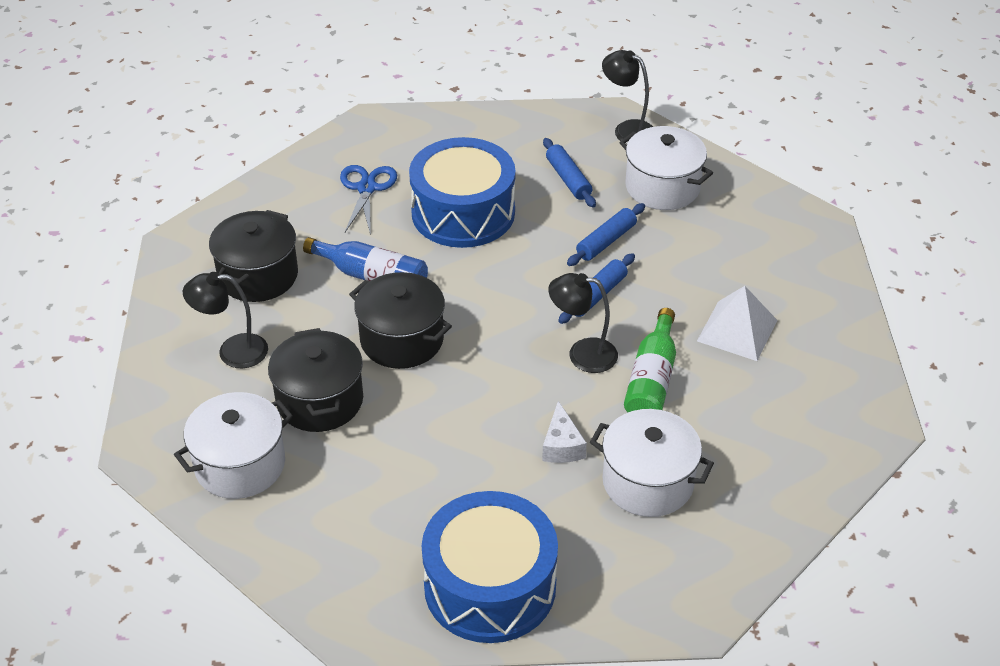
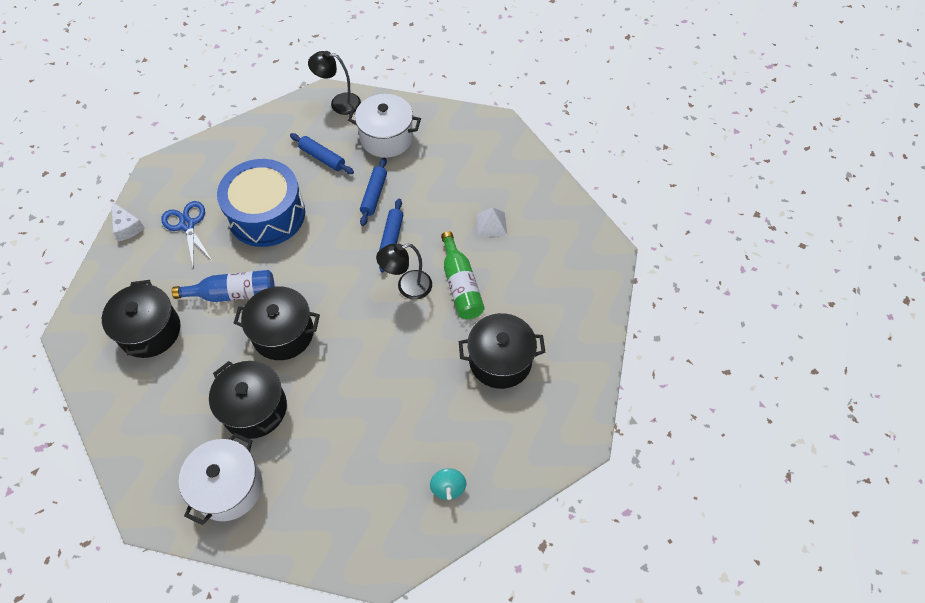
camera: 30 degrees left, 15 degrees up
(232, 352) = (168, 401): black lamp -> none
(490, 586) = (448, 487): blue drum -> turquoise spinning top
(562, 445) = (433, 361): white cheese -> white cheese (127, 227)
(648, 482) = (500, 360): white pot -> black pot
(737, 330) = (491, 224): white pyramid -> white pyramid, size x0.67

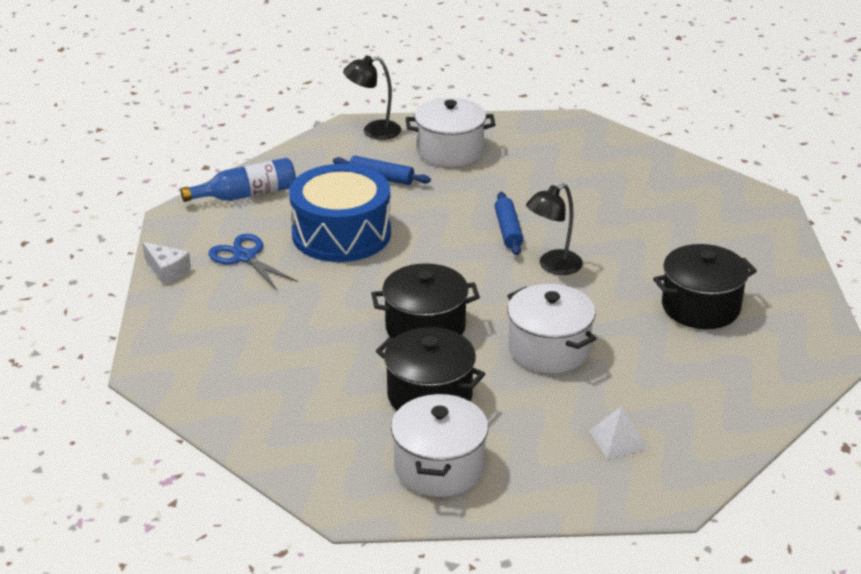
camera: 15 degrees left, 25 degrees down
(150, 331) = (253, 353): black pot -> none
(233, 293) = (341, 305): blue bottle -> blue bottle (246, 195)
(363, 380) = (549, 349): none -> white pot
(374, 195) = (464, 199): blue rolling pin -> none
(448, 487) = (707, 419): turquoise spinning top -> none
(460, 285) = (615, 254): green bottle -> none
(491, 224) = (619, 201): white pyramid -> white pyramid (618, 439)

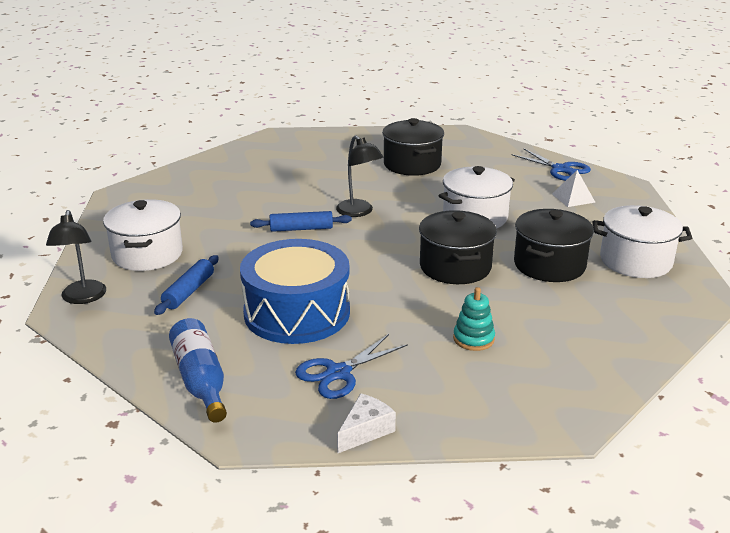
camera: 90 degrees left, 5 degrees down
(286, 331) = (473, 339): none -> turquoise stacking toy
(716, 440) = (560, 169): none -> blue scissors

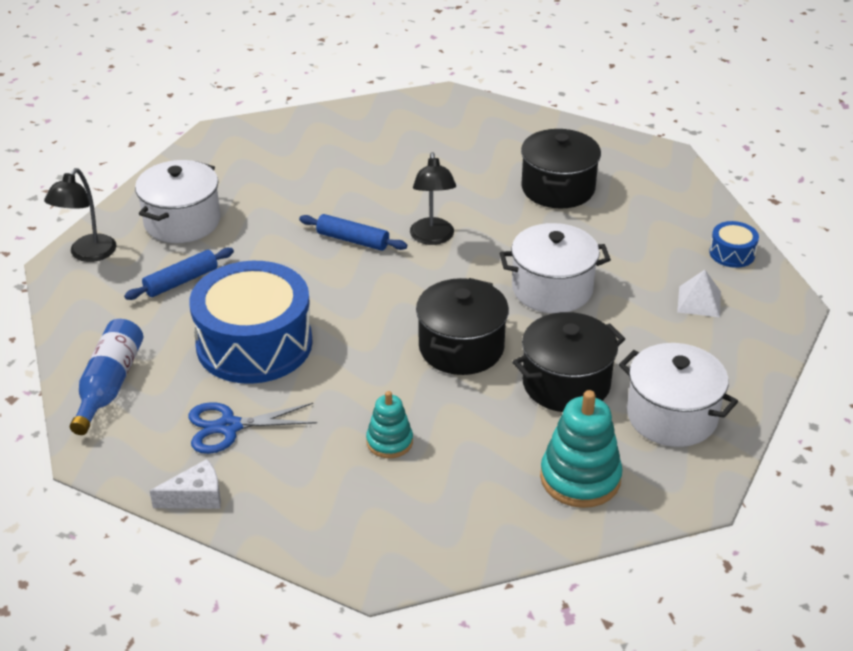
camera: 30 degrees right, 10 degrees up
(560, 169) = (732, 253): blue scissors -> blue drum
(626, 314) = (580, 478): none -> turquoise stacking toy

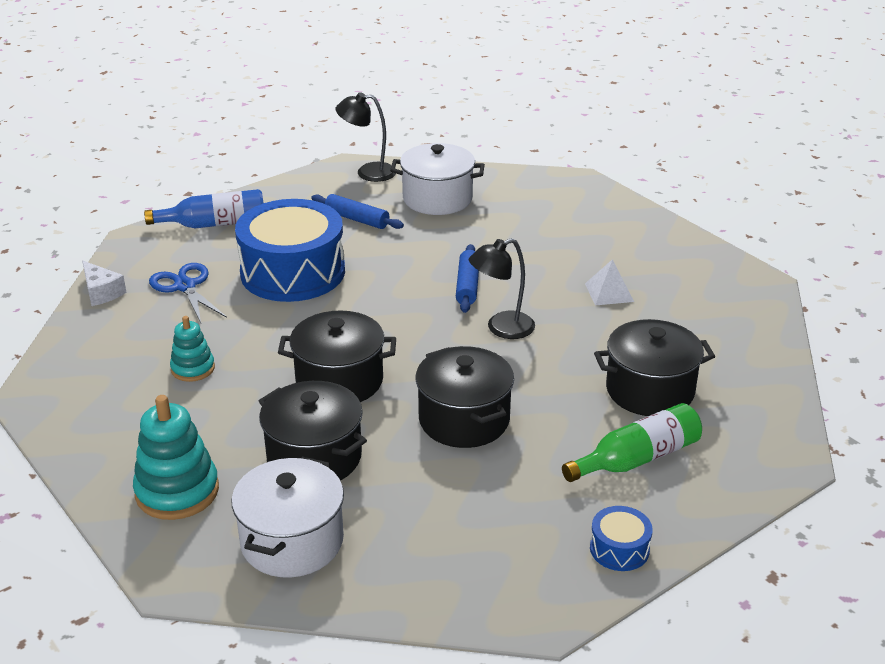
camera: 70 degrees right, 5 degrees down
(552, 289) = (464, 420): white pot -> black pot
(637, 217) = (637, 458): none -> green bottle
(699, 301) = (505, 534): white pyramid -> white pyramid (609, 292)

